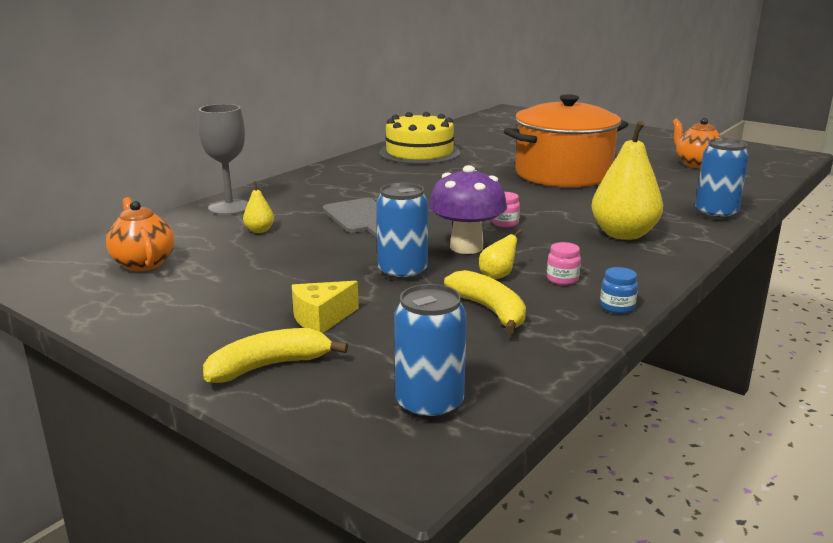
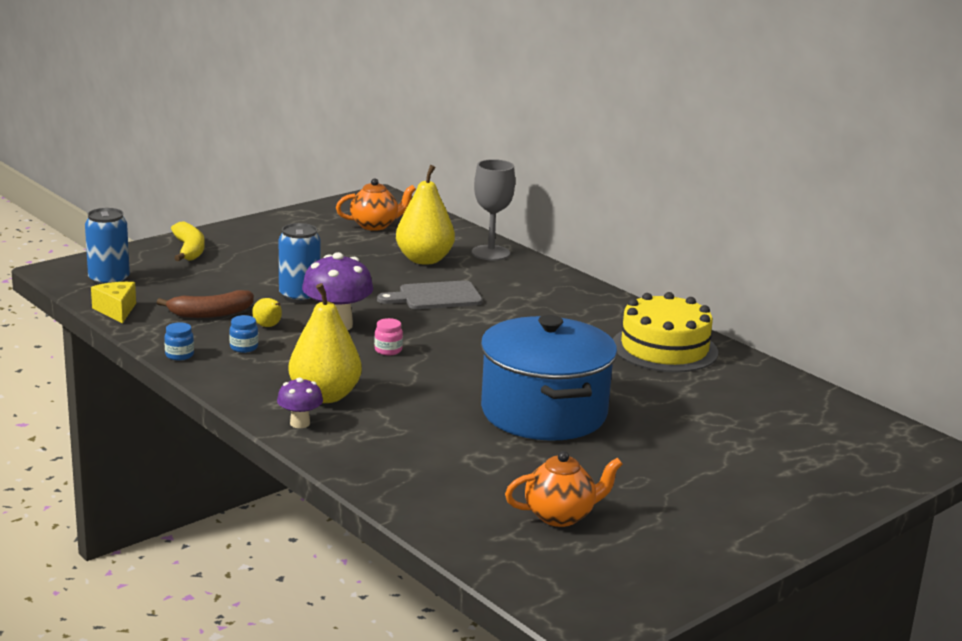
camera: 100 degrees right, 0 degrees up
(259, 230) = (424, 260): yellow pear -> yellow pear, size x2.22
(321, 319) = (240, 266): yellow cheese -> yellow cheese (116, 310)
(490, 310) = (210, 314): yellow banana -> brown banana
(562, 279) = (244, 347): pink jar -> blue jar
(563, 174) = (544, 413): orange pot -> blue pot
(684, 236) = (300, 423): none -> purple mushroom
(716, 214) = (353, 461): blue can -> none

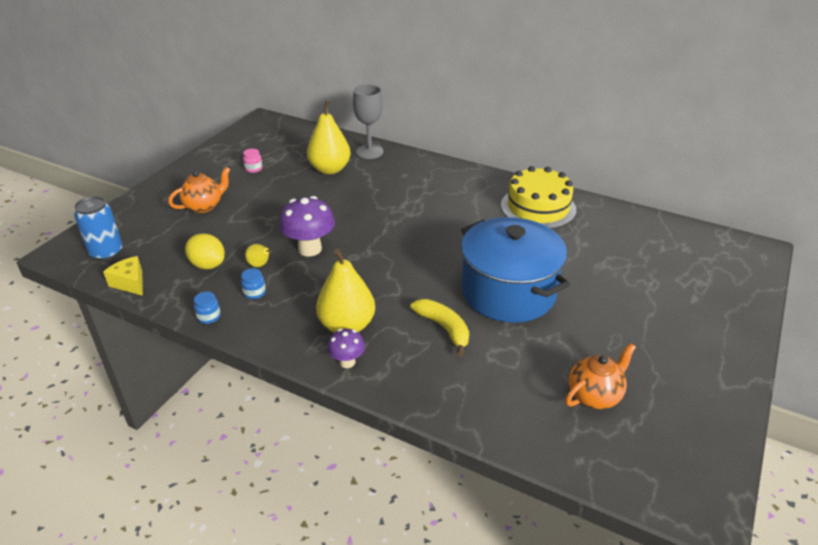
camera: 20 degrees left, 15 degrees up
(189, 250) = (153, 204): yellow banana -> yellow banana (444, 328)
(210, 314) = (208, 265): brown banana -> yellow lemon
(299, 296) = (264, 228): blue can -> none
(375, 225) = (276, 146): orange teapot -> orange teapot (204, 206)
(388, 350) = (362, 263): pink jar -> pink jar (253, 169)
(435, 297) = (360, 201): grey cutting board -> none

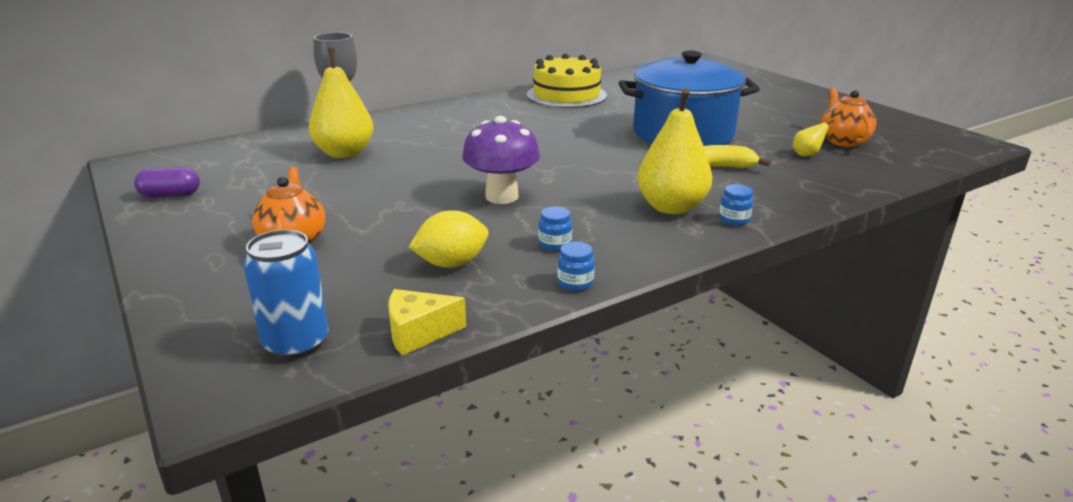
camera: 60 degrees left, 10 degrees down
(232, 149) = (170, 195): none -> purple capsule
(253, 169) = (256, 192): pink jar -> none
(260, 265) = (497, 230): yellow pear -> yellow pear (807, 155)
(347, 362) = (734, 220): purple mushroom -> blue jar

